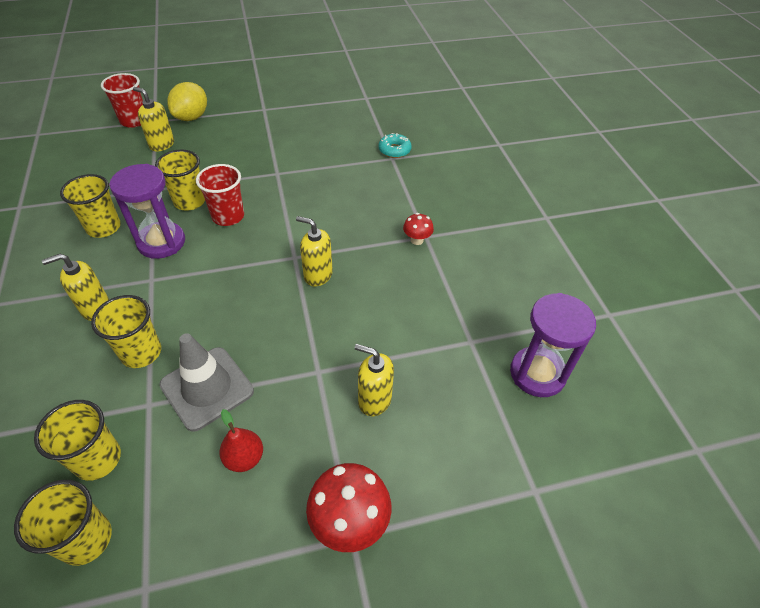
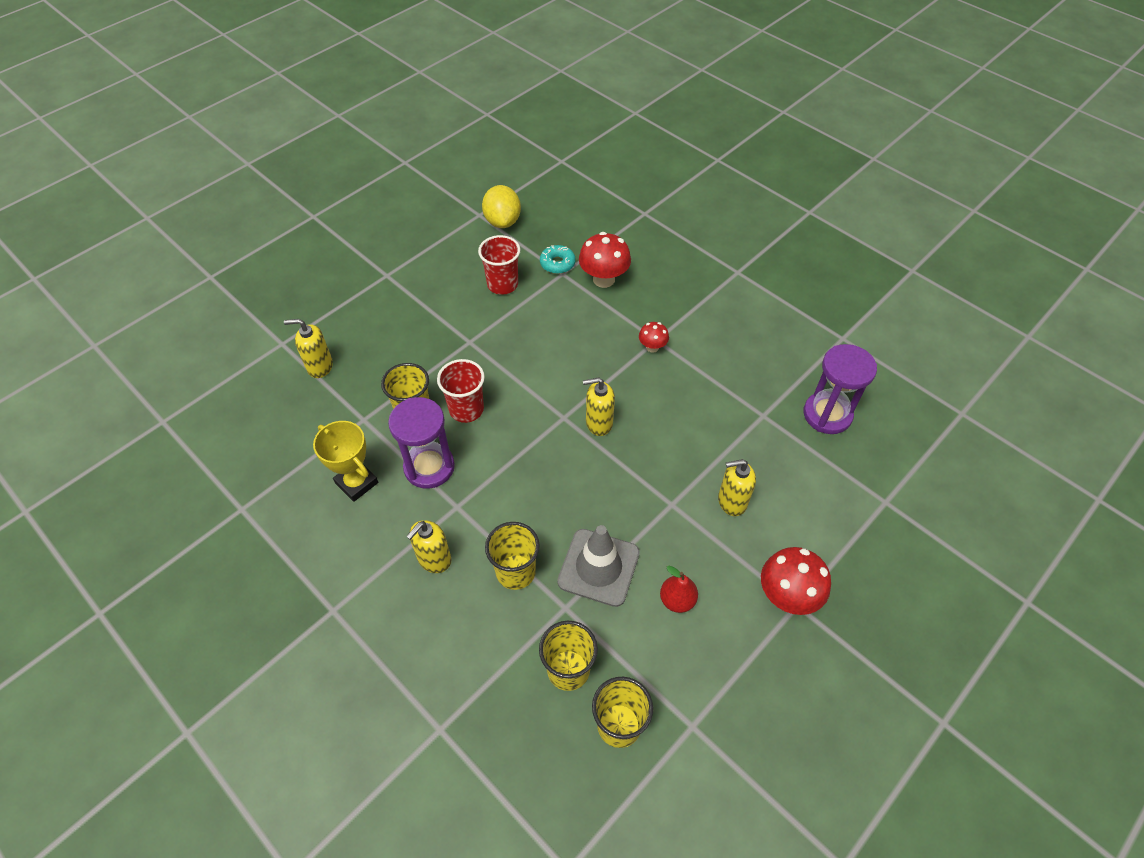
camera: 30 degrees left, 5 degrees up
(104, 228) = (356, 483): yellow cup -> yellow trophy
(134, 121) = (258, 354): red cup -> red cup (502, 284)
(192, 117) = (319, 320): yellow lemon -> yellow lemon (502, 221)
(421, 175) = (603, 279): none -> red mushroom

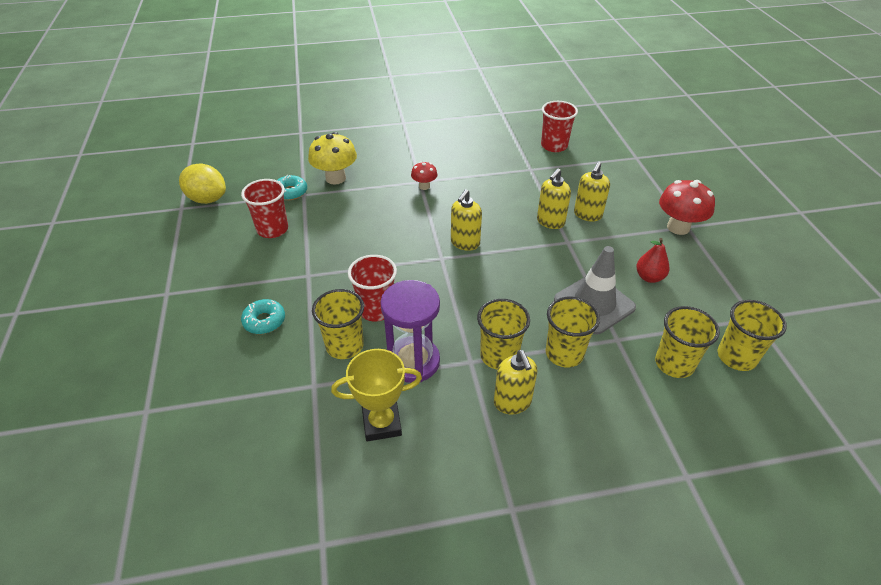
camera: 55 degrees left, 10 degrees down
(320, 366) = (213, 392): yellow soap dispenser -> yellow soap dispenser (550, 222)
(402, 349) = (264, 321): none -> turquoise donut
(478, 524) = (499, 356): none -> yellow cup
(603, 279) = (335, 178): red mushroom -> yellow mushroom
(827, 414) = (554, 146): purple hourglass -> red cup

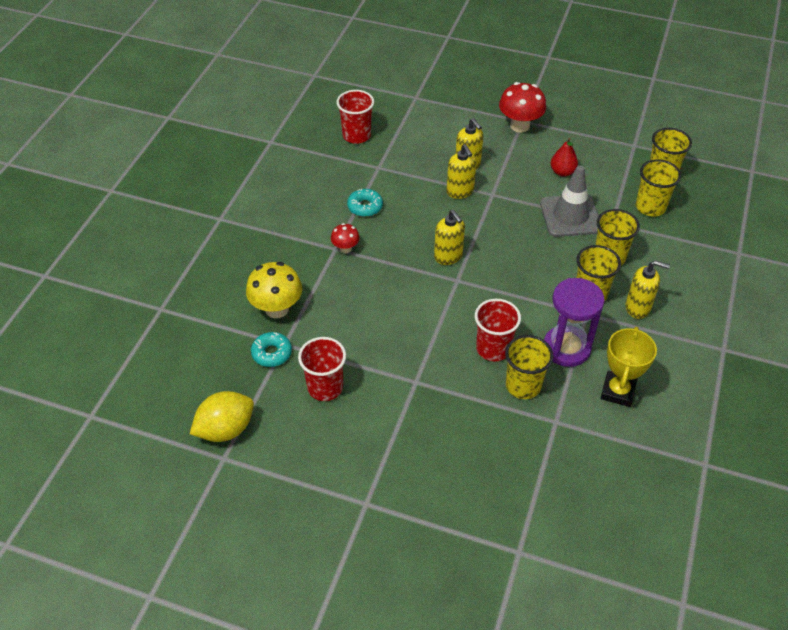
camera: 60 degrees left, 5 degrees up
(264, 321) = (457, 433): turquoise donut -> turquoise donut (365, 207)

